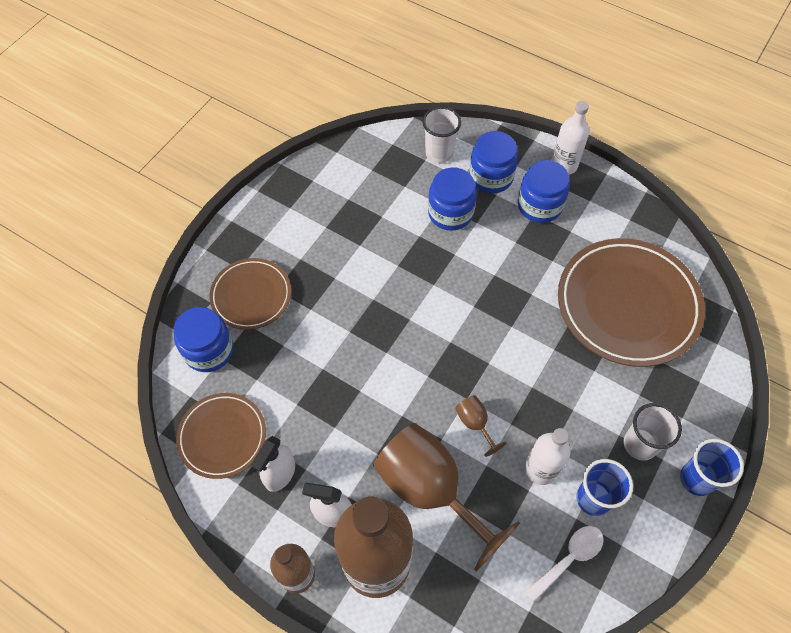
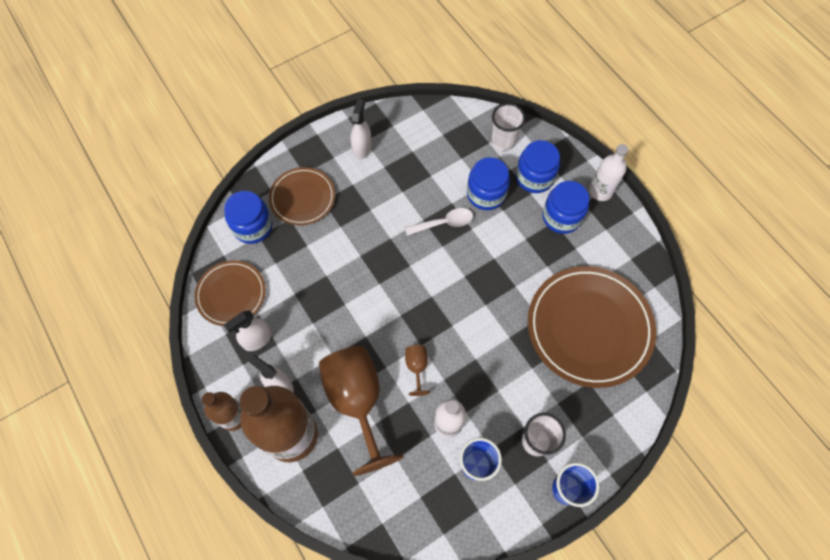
camera: 25 degrees right, 5 degrees up
(291, 217) = (362, 148): none -> white spray bottle
(568, 559) = (432, 500): white spoon -> white spoon (444, 223)

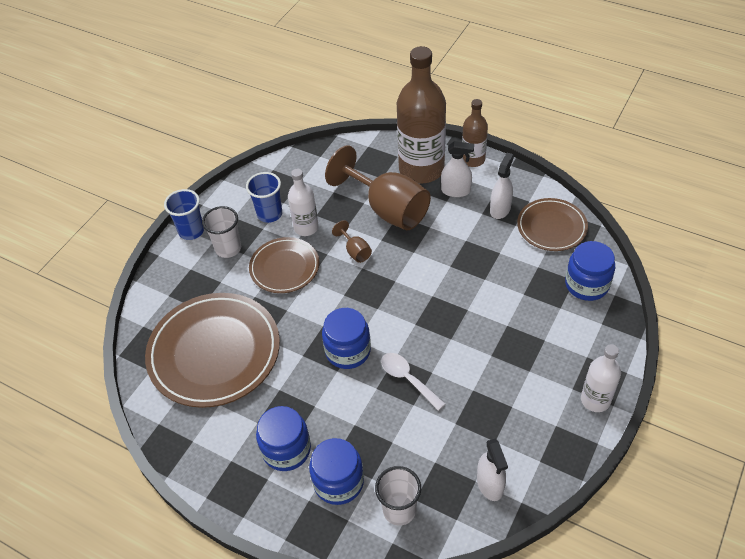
camera: 155 degrees right, 15 degrees down
(302, 198) = (566, 332): brown plate -> brown plate (284, 267)
(362, 148) = (551, 414): white spray bottle -> white spray bottle (490, 484)
(444, 223) = (408, 379): white spoon -> white spoon turned 90 degrees clockwise
(486, 194) = (382, 433): blue jar -> blue jar (348, 351)
(600, 191) = (253, 504): white bottle -> white bottle (595, 400)

